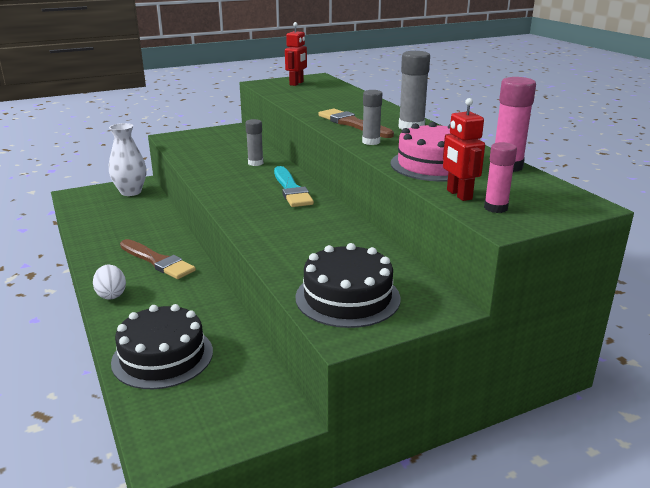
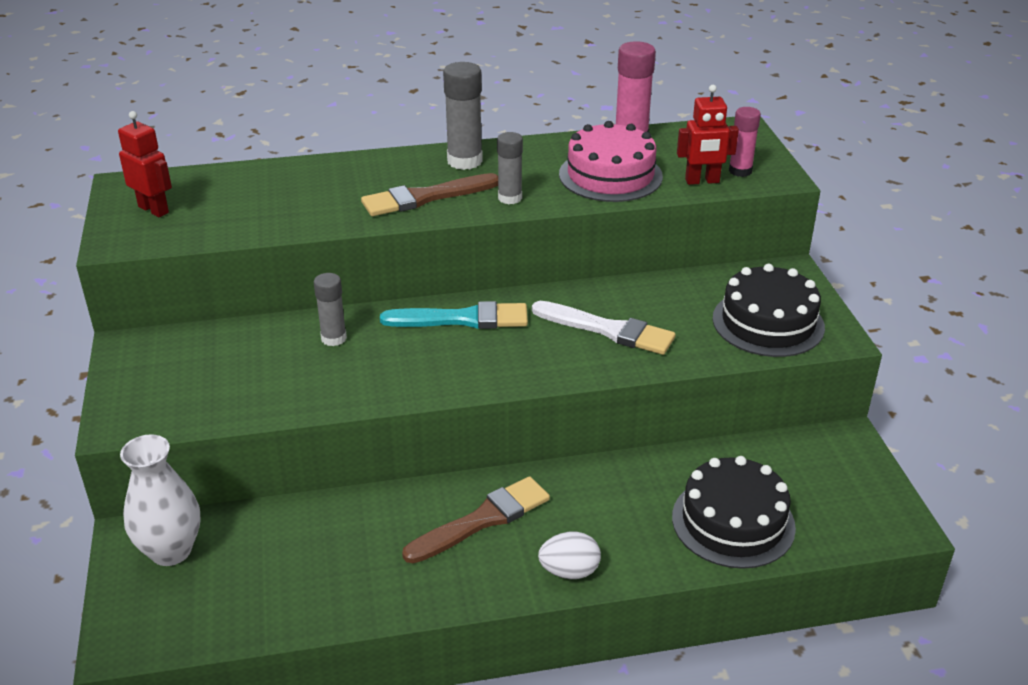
camera: 75 degrees left, 10 degrees up
(301, 233) = (608, 330): none -> white brush

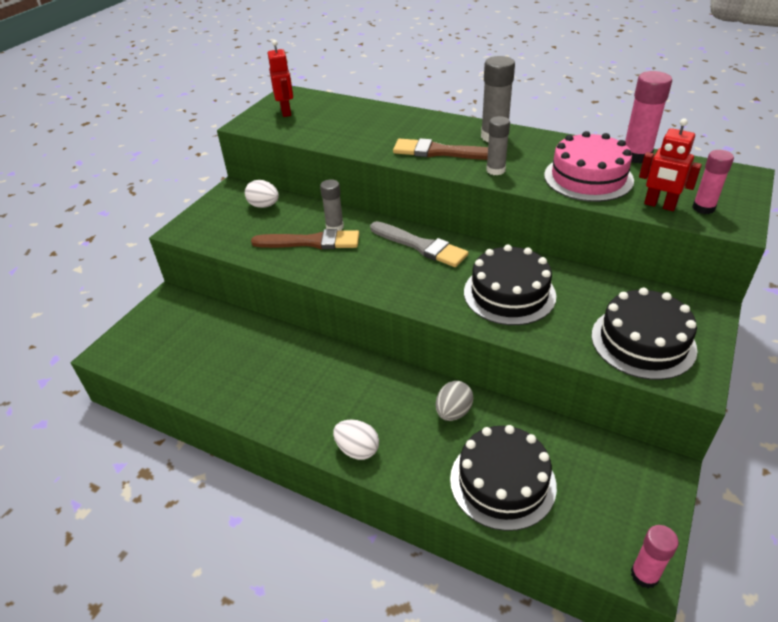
camera: 40 degrees right, 5 degrees up
(171, 551) = (176, 315): white vase -> none
(203, 349) = (264, 205): none -> white egg
(462, 319) = (420, 246): turquoise brush -> grey brush
(482, 520) = (341, 385): brown brush -> brown brush (311, 242)
(608, 330) = (509, 294): white brush -> black cake
(626, 485) = (453, 412): none -> grey egg
(907, 529) = (644, 575): none -> pink glue stick

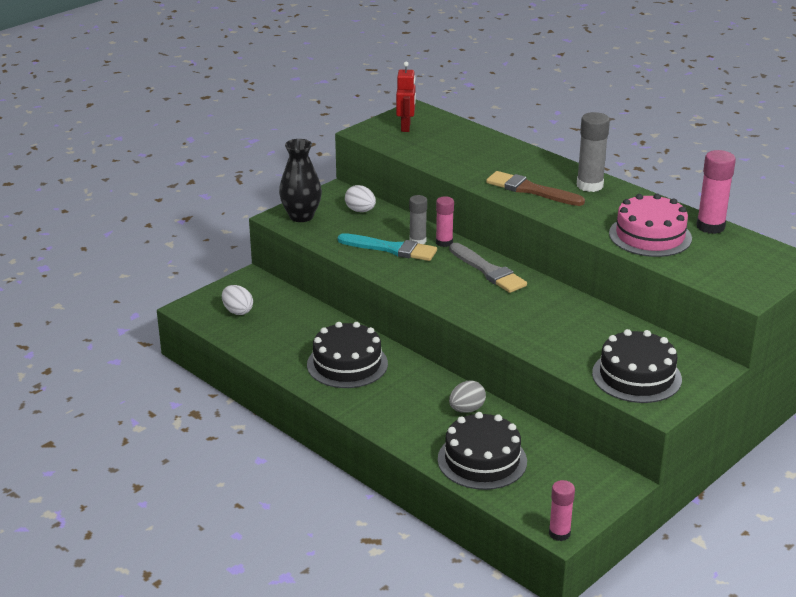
camera: 15 degrees right, 10 degrees down
(205, 224) = (301, 216): none -> black vase
(311, 242) = (391, 249): brown brush -> turquoise brush
(357, 450) = (374, 416): white egg -> white egg (237, 311)
(495, 170) = (570, 214): grey glue stick -> none
(509, 294) = (545, 321): black cake -> black cake (347, 364)
(659, 205) = (695, 269): red robot -> none
(703, 208) = (732, 278): pink glue stick -> pink glue stick (444, 242)

